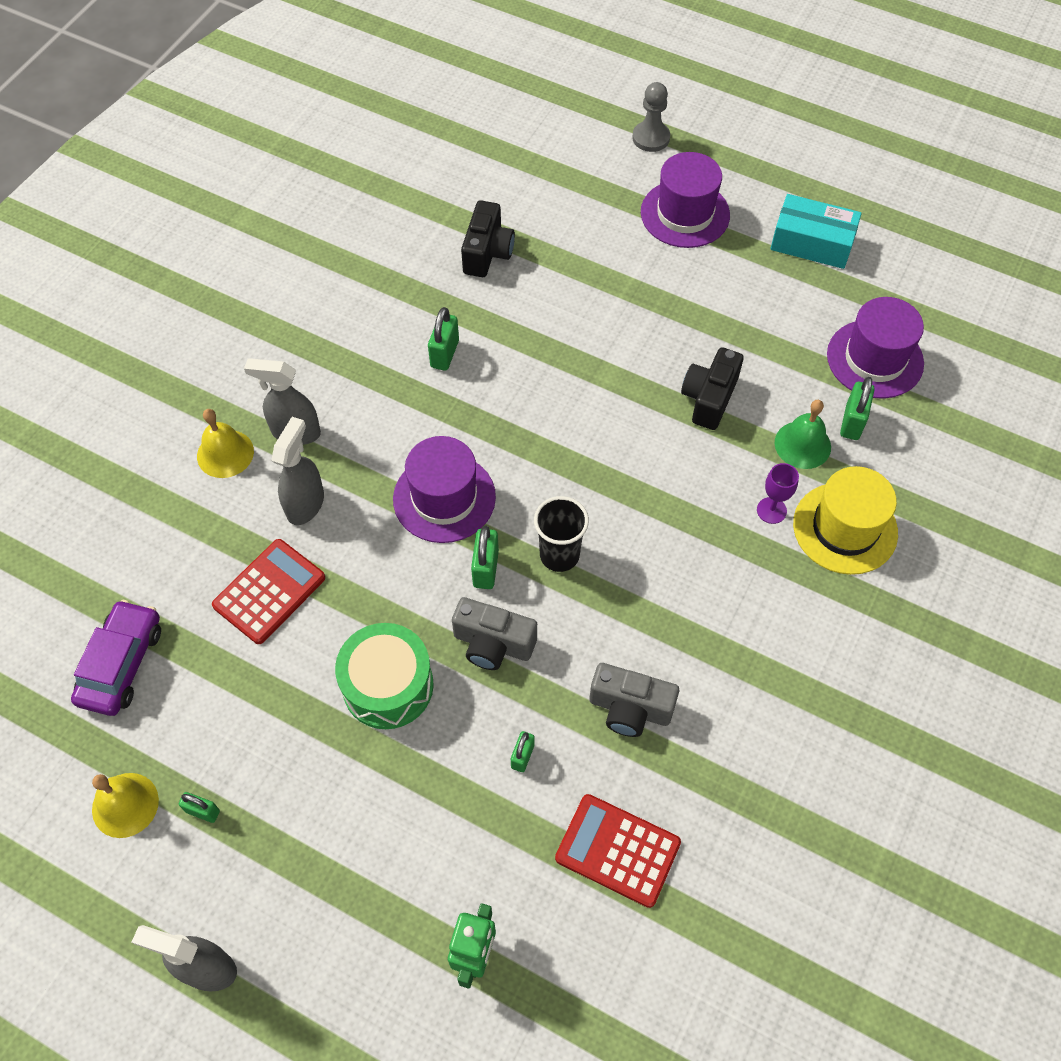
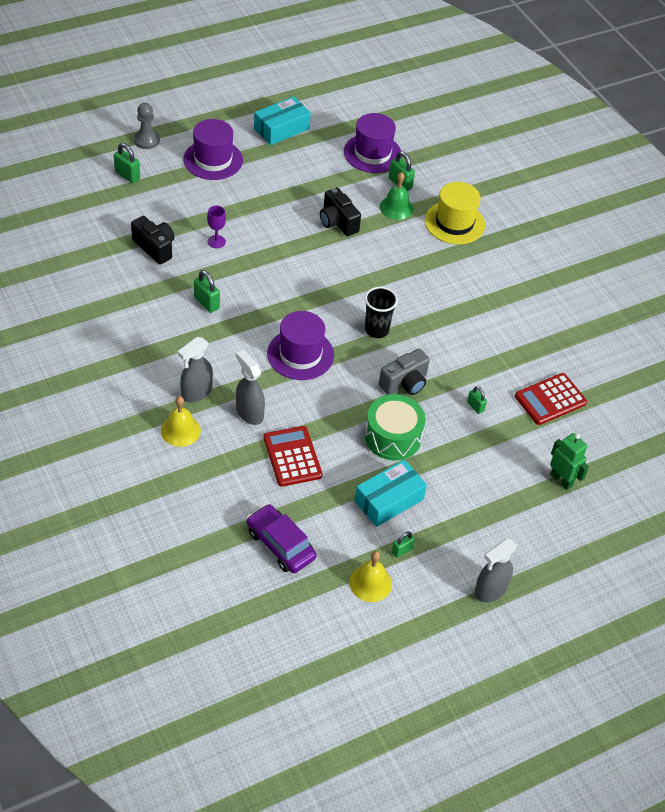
camera: 60 degrees left, 10 degrees down
(276, 745) = (389, 500): none -> turquoise box
(485, 569) = (359, 362): green padlock -> green padlock (127, 175)
(630, 708) = (483, 353): grey camera -> none
(771, 510) = (422, 240): purple goblet -> purple goblet (216, 241)

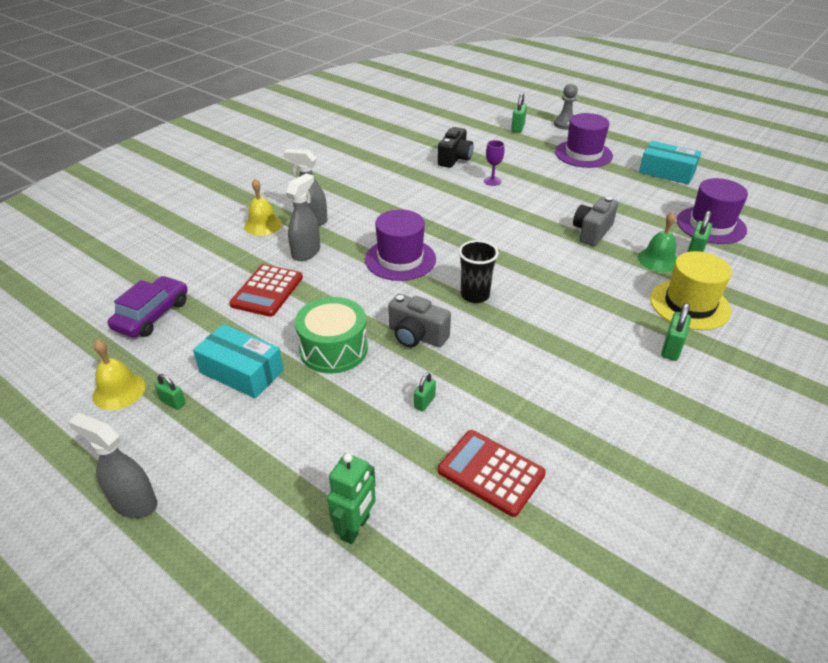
camera: 70 degrees right, 10 degrees down
(206, 303) = (417, 196): green padlock -> green padlock (671, 348)
(292, 457) = (267, 291): red calculator -> red calculator turned 150 degrees clockwise
(338, 222) = (592, 232): black camera -> grey camera

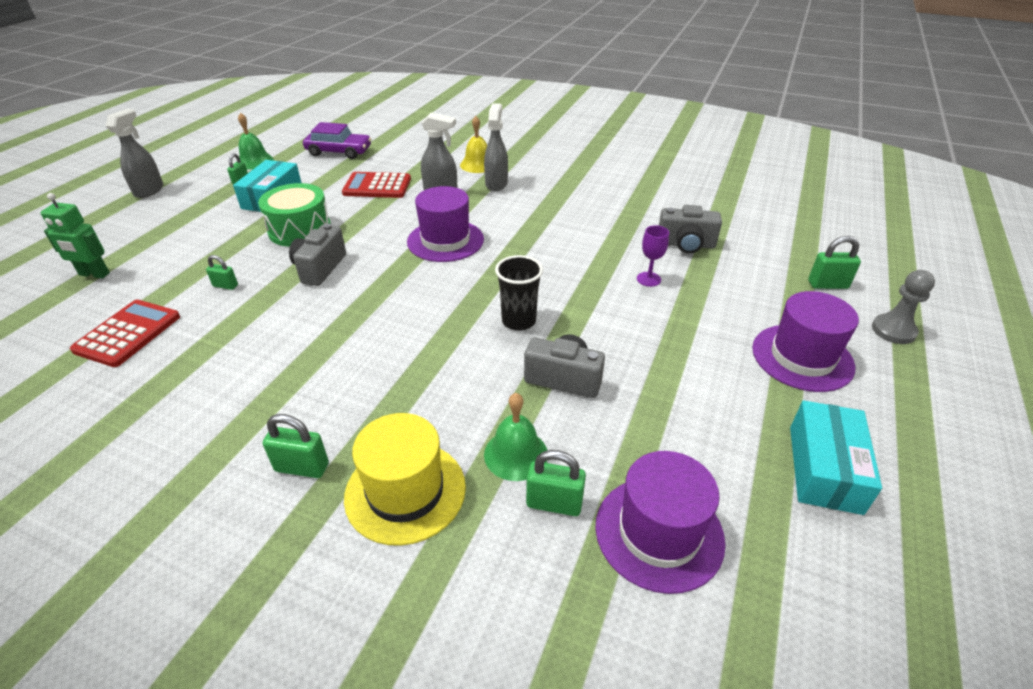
camera: 75 degrees right, 0 degrees up
(119, 391) = (255, 161): yellow bell -> green bell
(454, 159) = (686, 244): black camera -> grey camera
(475, 295) = (391, 294): black cup -> black cup (518, 321)

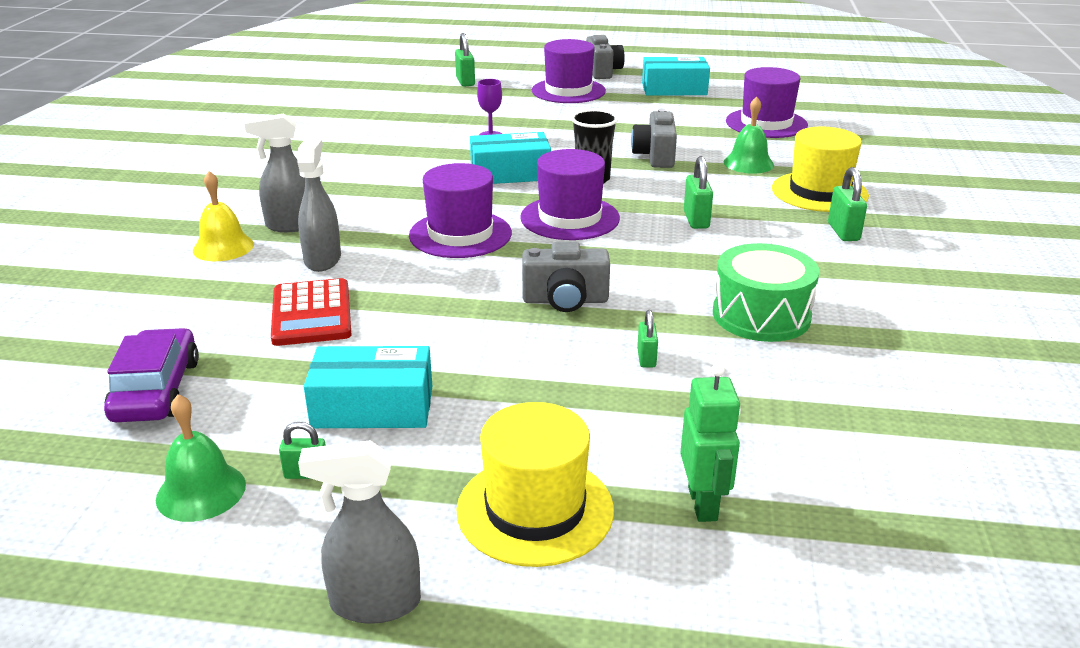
camera: 105 degrees left, 10 degrees down
(128, 333) = (791, 395): red calculator -> none
(151, 229) = (535, 509): none -> yellow hat
(300, 230) = (474, 344): green drum -> green drum (761, 315)
(444, 293) = (570, 218): none -> purple hat
(550, 277) = (510, 173): none -> turquoise box
(554, 503) = (776, 149): green padlock -> green padlock (696, 220)
(686, 244) = (419, 124): grey camera -> grey camera (602, 71)
(893, 330) = (517, 69): grey pawn -> none

